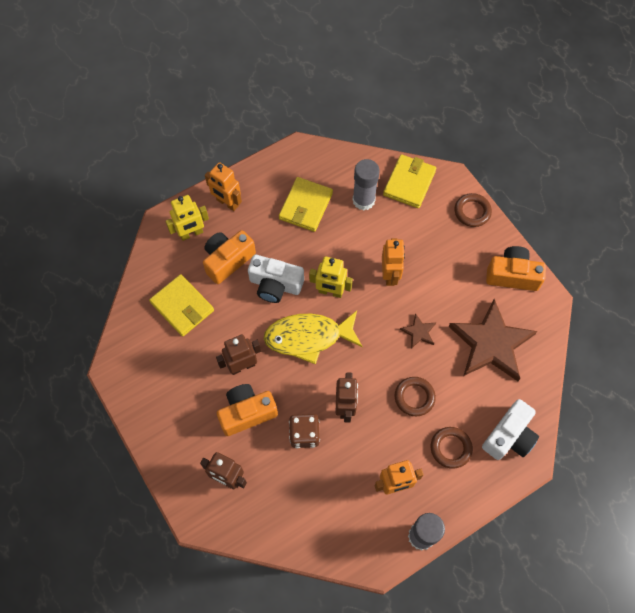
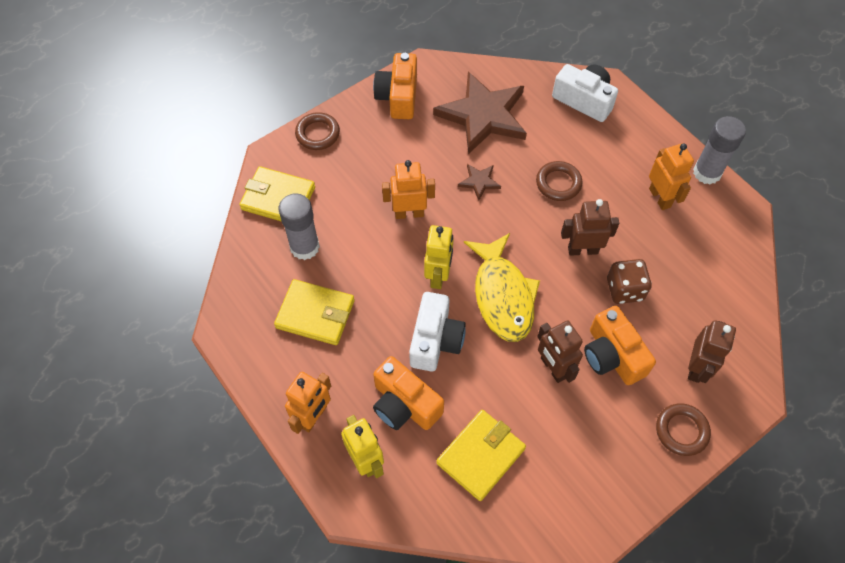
camera: 95 degrees left, 5 degrees down
(450, 448) = (608, 149): brown ring -> brown ring (681, 431)

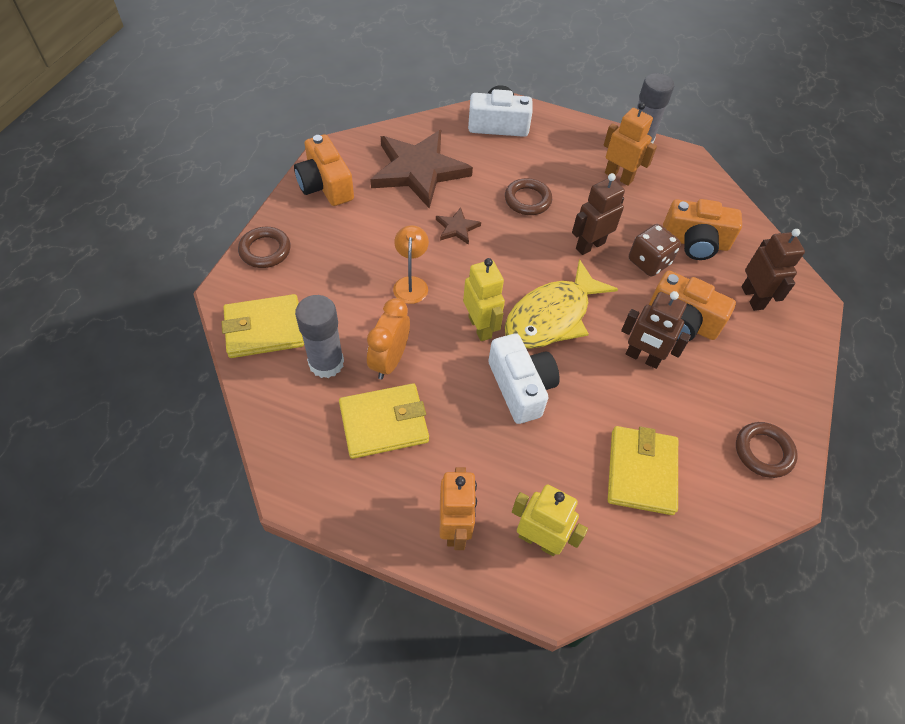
camera: 35 degrees left, 5 degrees down
(351, 268) = (389, 361): none -> orange clock
(404, 404) = (536, 463): orange camera -> orange camera (695, 242)
(409, 213) = (411, 284): orange robot -> orange lamp
(502, 296) = (552, 316): yellow fish -> yellow fish turned 90 degrees clockwise
(681, 431) = (783, 355): brown ring -> brown ring (763, 452)

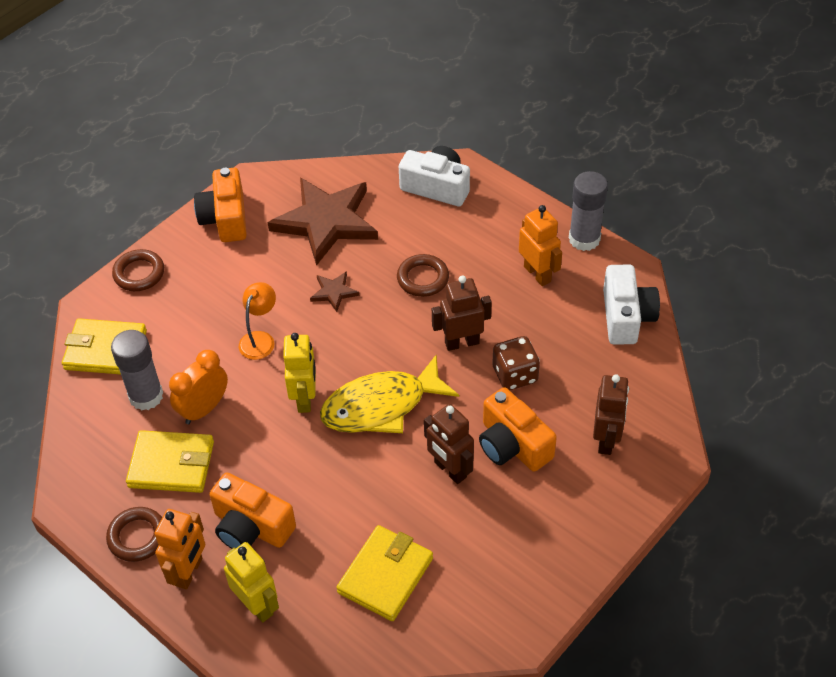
camera: 25 degrees right, 5 degrees down
(521, 387) = (313, 466): white camera -> white camera (626, 317)
(695, 242) = (579, 366): orange camera -> orange camera (251, 527)
(763, 452) = (518, 592): brown ring -> brown ring (137, 537)

